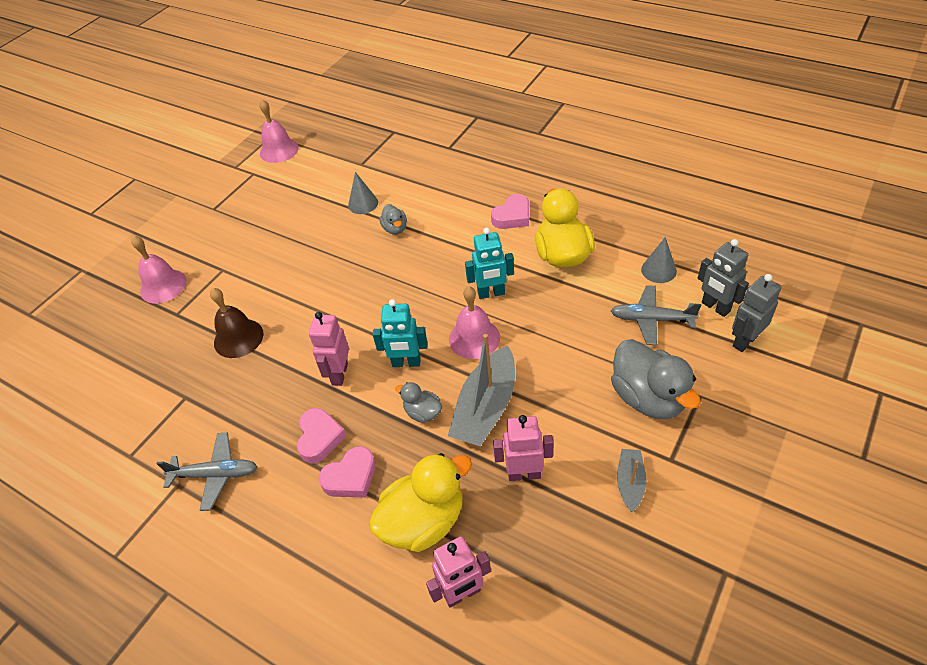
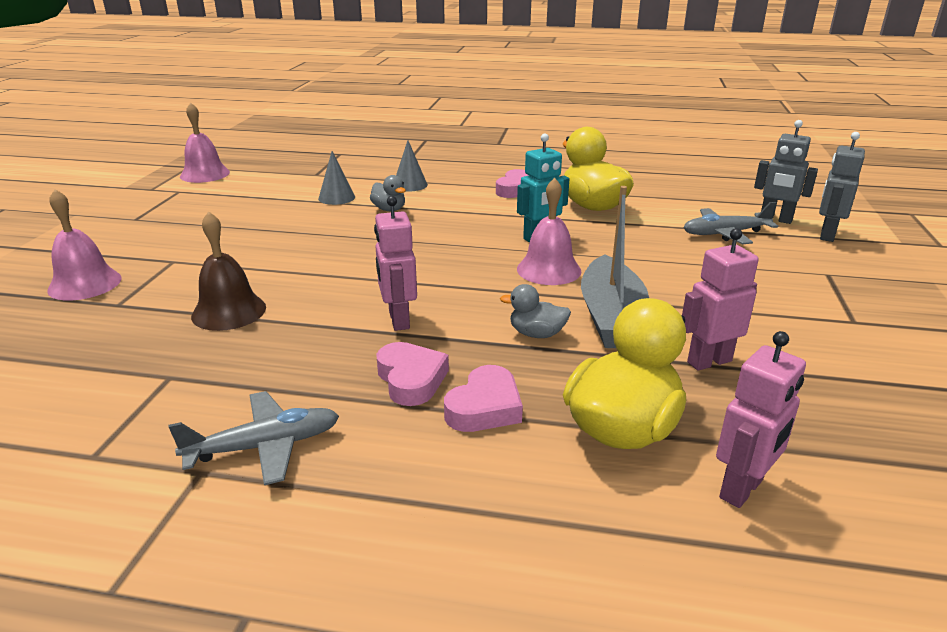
camera: 25 degrees left, 20 degrees down
(406, 363) = (481, 299): turquoise robot -> none
(630, 483) = (833, 346): grey boat -> none
(648, 398) = (780, 283): grey duck -> none
(658, 270) = (697, 205): grey cone -> grey cone (410, 185)

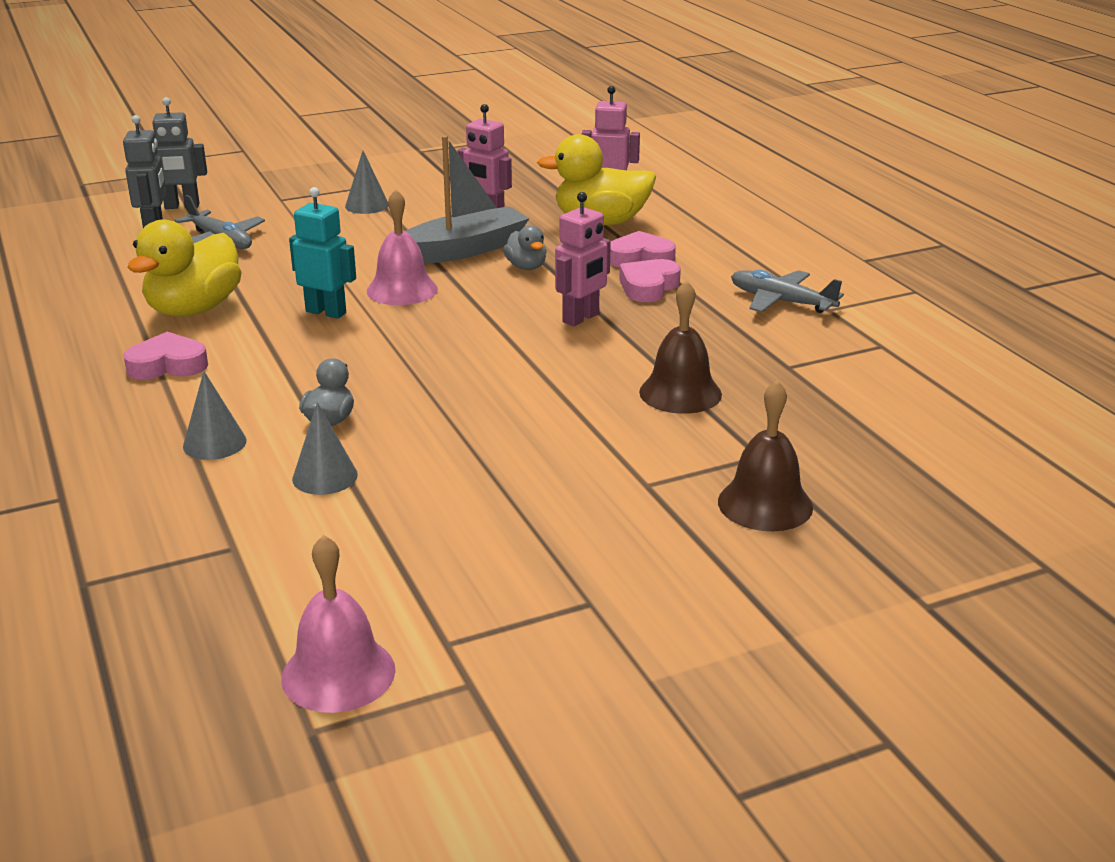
camera: 125 degrees left, 0 degrees up
(85, 284) = (765, 504): pink bell -> brown bell
(784, 306) = (367, 205): none -> grey cone

